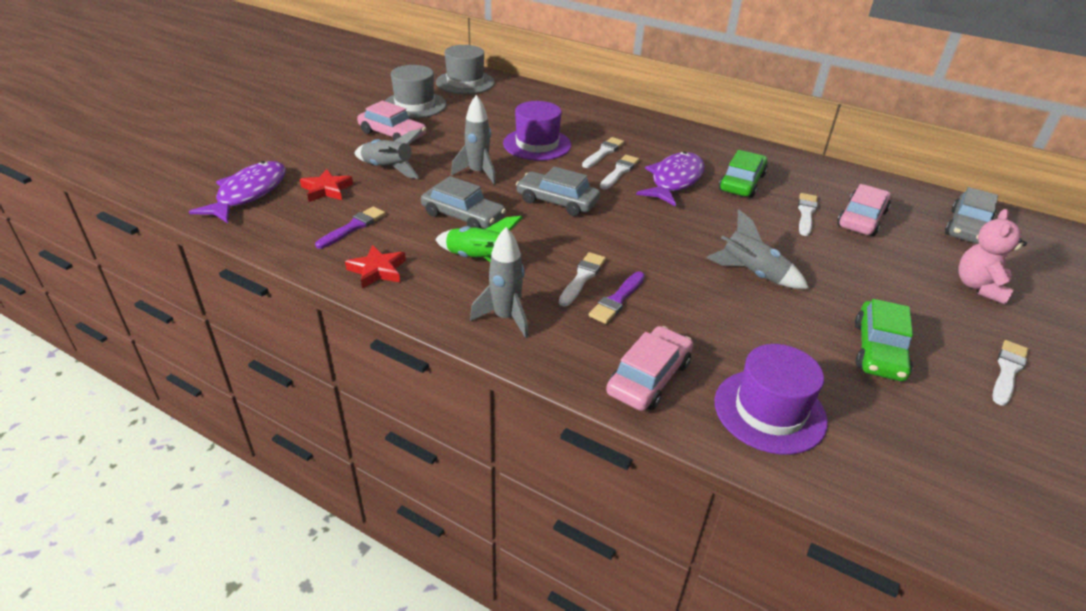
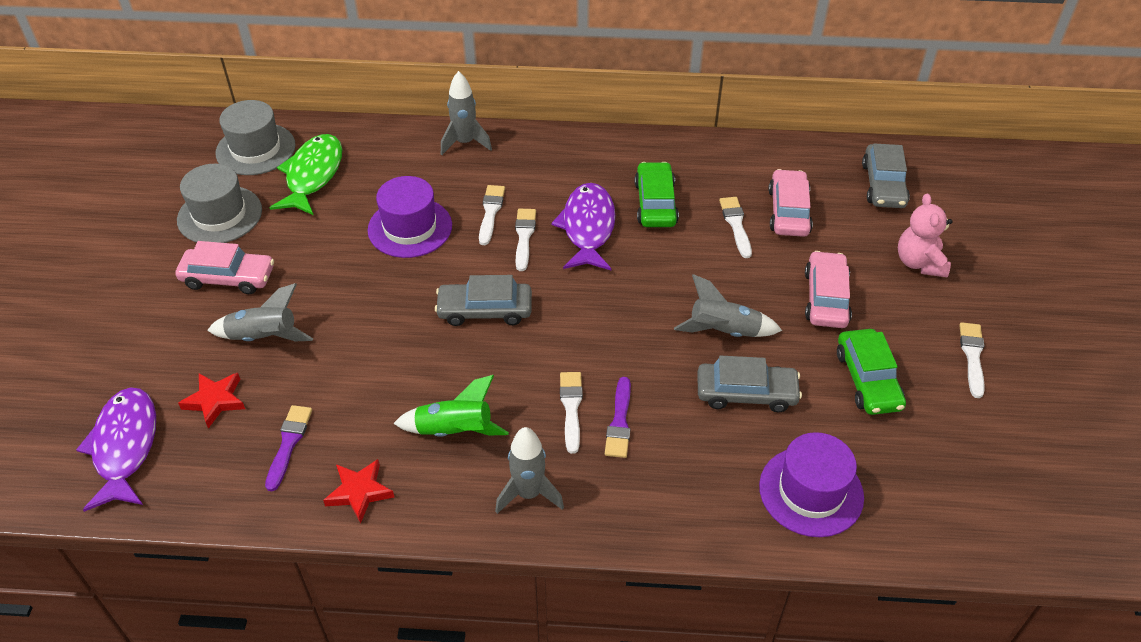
camera: 25 degrees left, 10 degrees up
(463, 216) = (398, 375): grey car -> grey car (746, 393)
(478, 173) = (372, 302): grey rocket -> grey rocket (465, 143)
(491, 103) = (312, 175): none -> green fish
(649, 377) = (696, 503): pink car -> pink car (826, 298)

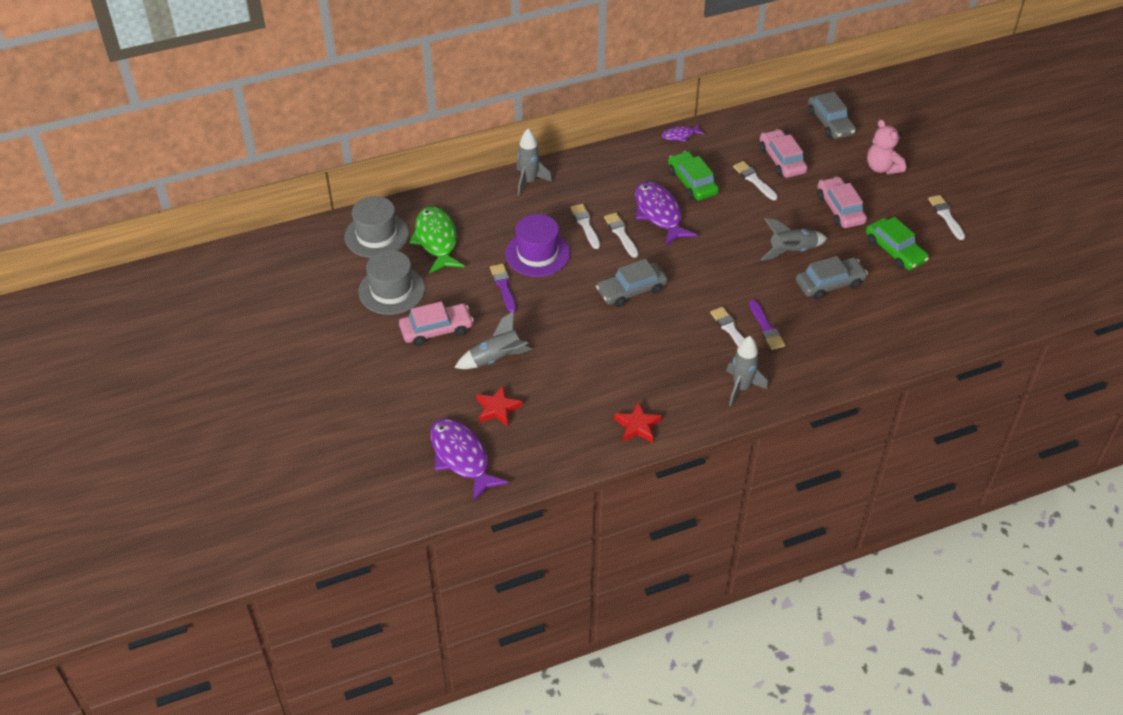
camera: 25 degrees left, 0 degrees up
(289, 443) = (569, 415): purple brush -> purple brush (503, 286)
(454, 431) = (669, 369): green rocket -> none
(680, 144) = (680, 135): none -> purple fish
(811, 491) = (902, 326): purple hat -> none

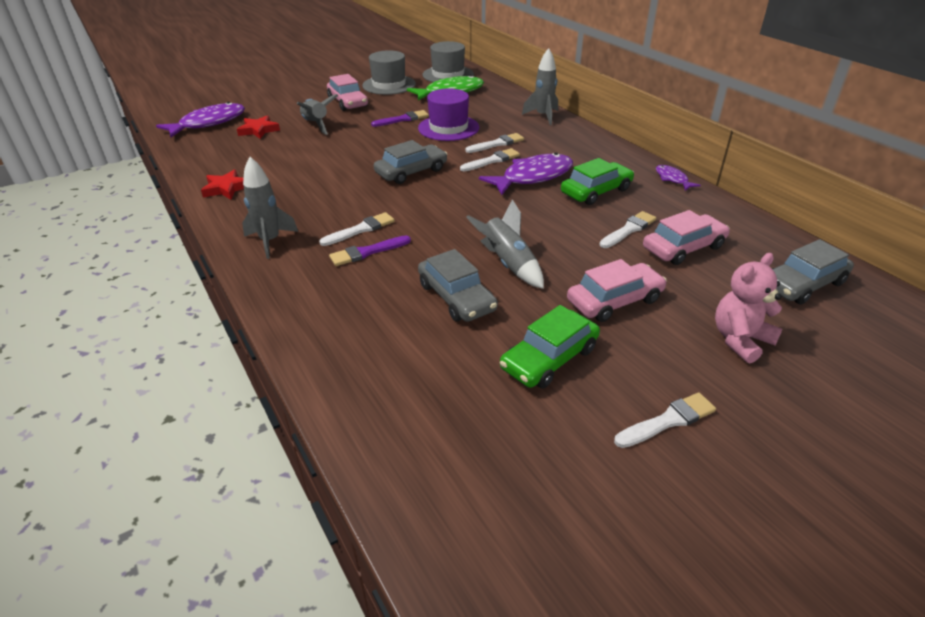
camera: 80 degrees right, 10 degrees down
(631, 290) = (411, 172): grey car -> grey car turned 90 degrees clockwise

